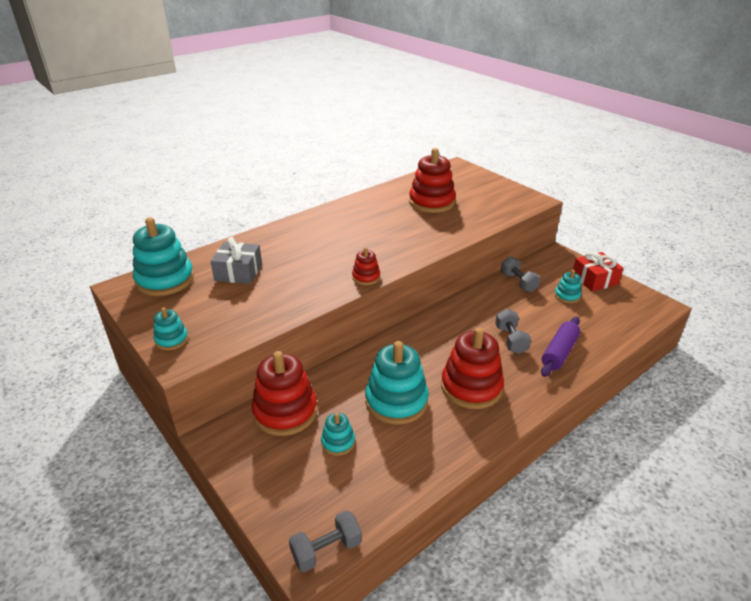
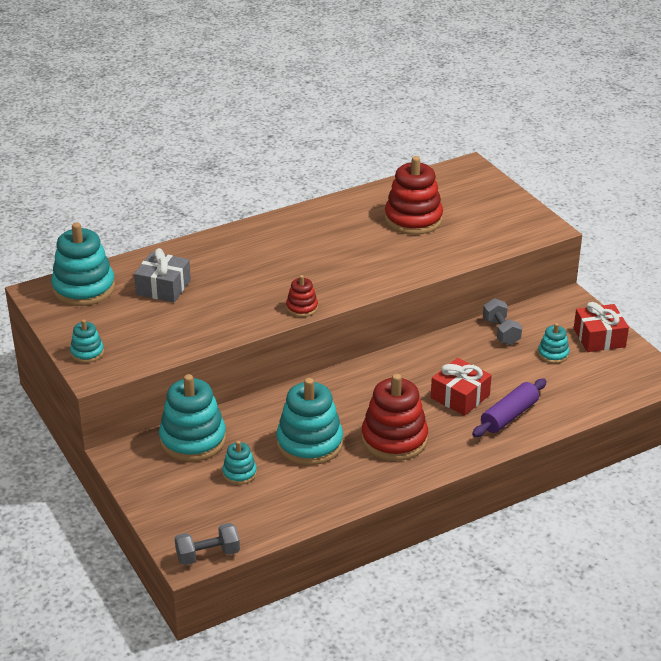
camera: 10 degrees right, 0 degrees up
(285, 411) = (193, 440): red stacking toy -> turquoise stacking toy
(510, 340) = (460, 396): grey dumbbell -> red gift

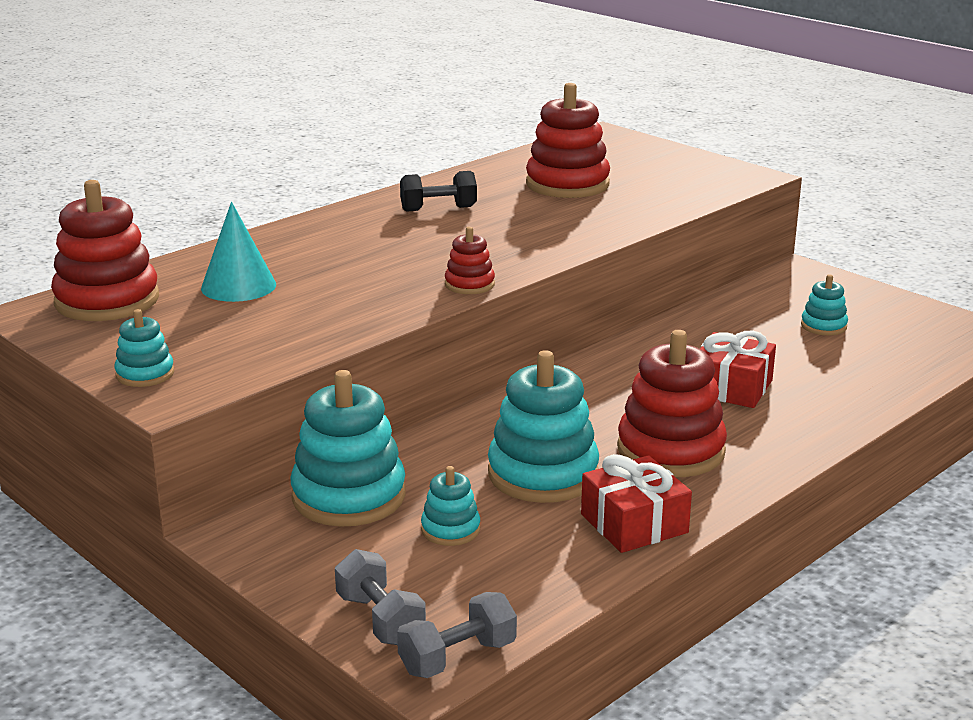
camera: 15 degrees left, 10 degrees down
(84, 288) = (107, 300): turquoise stacking toy -> red stacking toy
(163, 287) = (238, 286): grey gift -> turquoise cone
(315, 232) = (438, 209): none -> black dumbbell
(501, 332) = (735, 311): grey dumbbell -> grey dumbbell (380, 619)
(509, 416) = (818, 400): purple rolling pin -> none
(599, 338) = (870, 302): red gift -> red gift (634, 523)

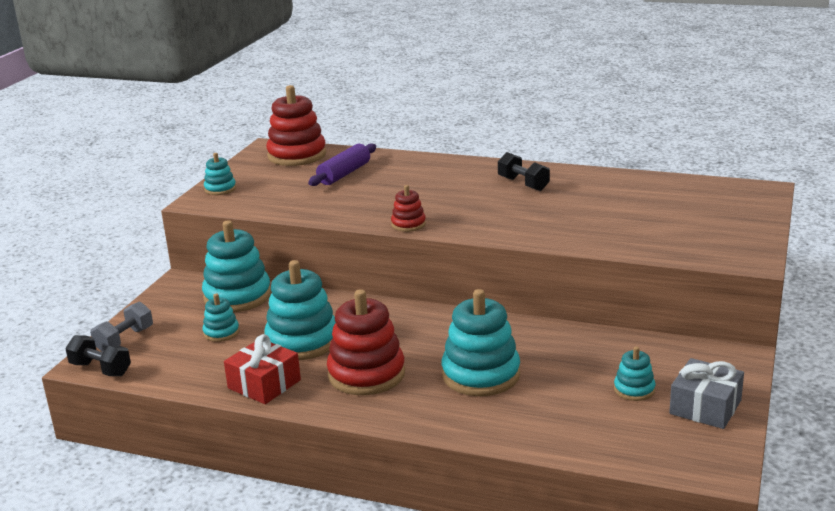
camera: 65 degrees right, 0 degrees up
(238, 286) = (344, 174): turquoise cone -> purple rolling pin
(457, 657) = (100, 369): grey dumbbell -> black dumbbell
(567, 184) = (626, 206): red stacking toy -> none
(731, 387) = (481, 375): red gift -> turquoise stacking toy
(878, 307) = (705, 407): none -> grey gift

